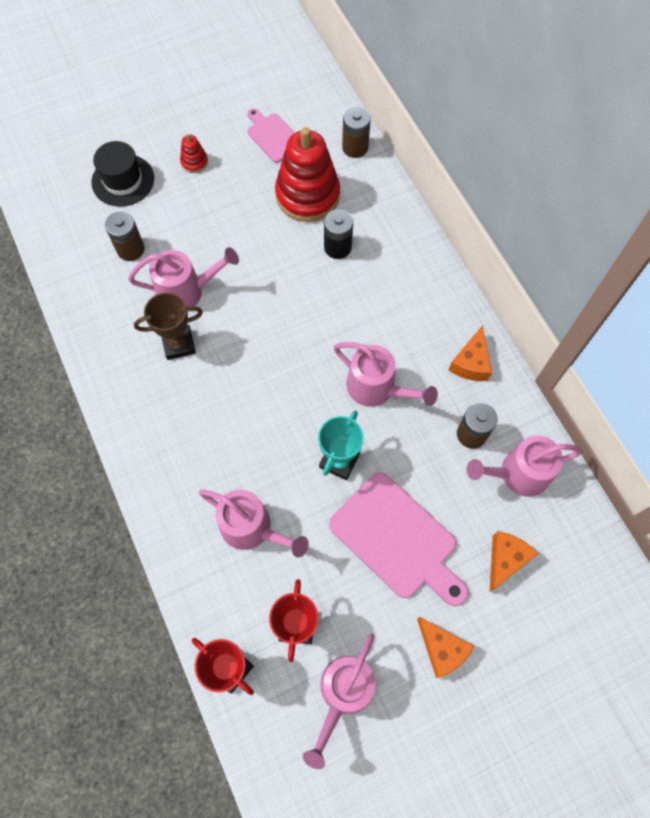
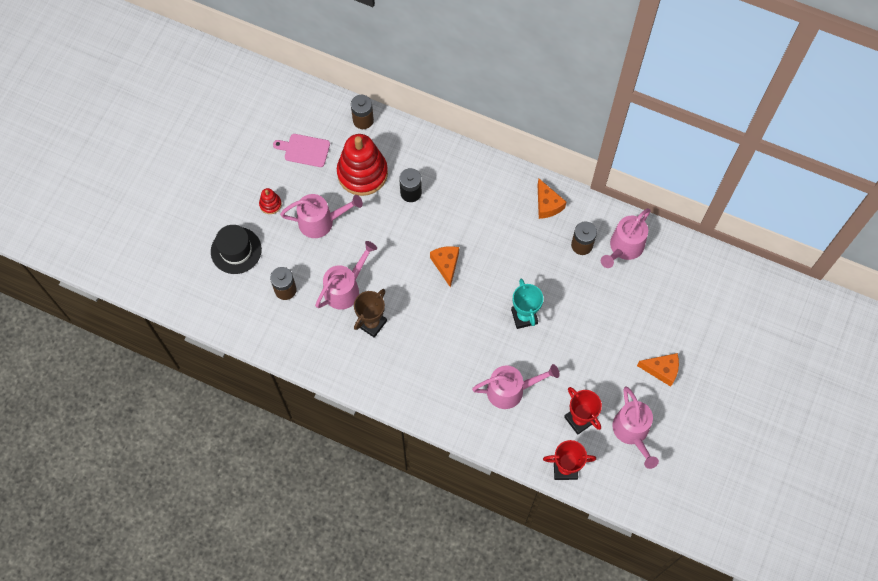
camera: 40 degrees left, 0 degrees up
(377, 388) = (509, 260): pink watering can -> pink watering can (321, 221)
(397, 539) = (591, 333): pink cutting board -> none
(505, 560) = (655, 299): orange cheese -> orange cheese (446, 265)

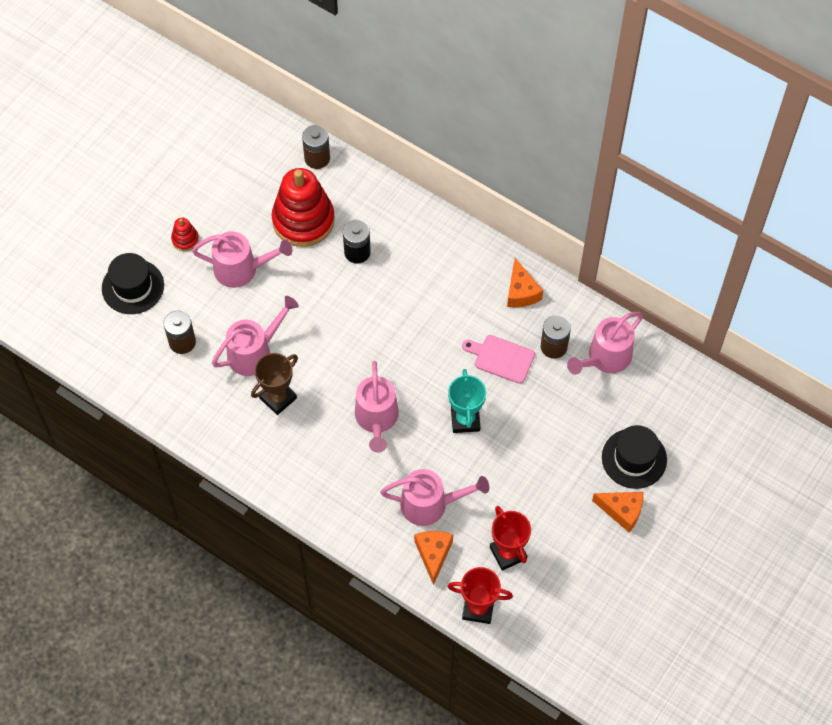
camera: 10 degrees right, 5 degrees down
(304, 150) = (239, 182): pink cutting board -> pink cutting board (501, 358)
(446, 265) = (382, 343): orange cheese -> orange cheese (433, 554)
(632, 432) = (570, 579): pink watering can -> pink watering can (377, 419)
(662, 326) = (634, 458): none -> black hat

